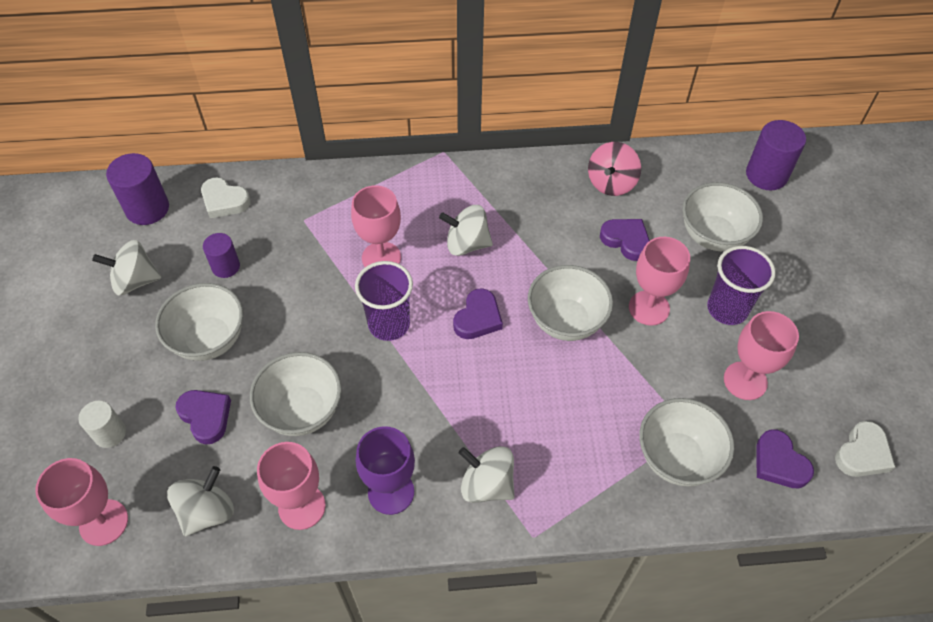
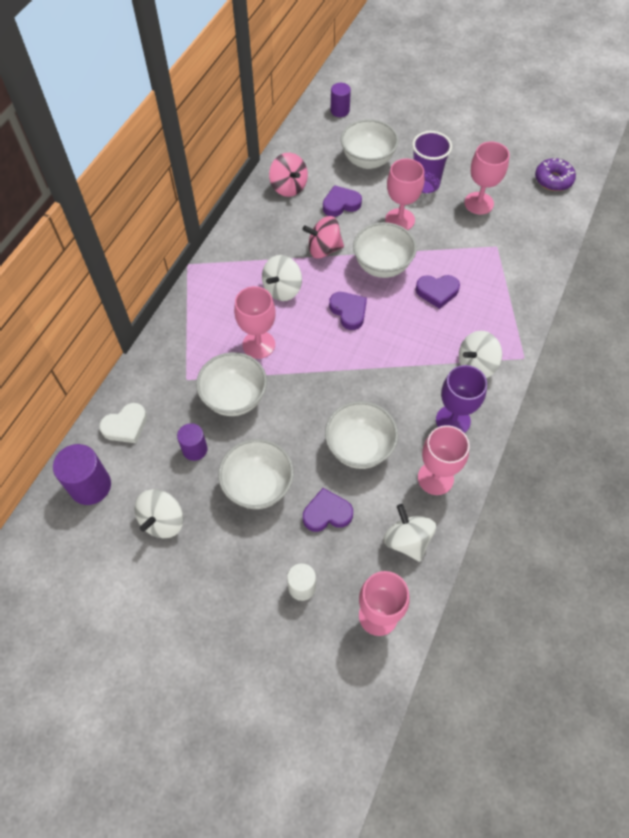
camera: 60 degrees left, 5 degrees up
(389, 324) = (320, 365): purple cup -> none
(548, 255) = (323, 249): none -> pink spinning top
(677, 458) = (510, 261): white bowl -> white bowl (234, 398)
(766, 175) = (340, 111): purple cylinder -> purple cylinder, size x0.62
(779, 463) = (539, 218): purple heart -> purple heart (437, 292)
(862, 453) = (553, 180): white heart -> purple donut

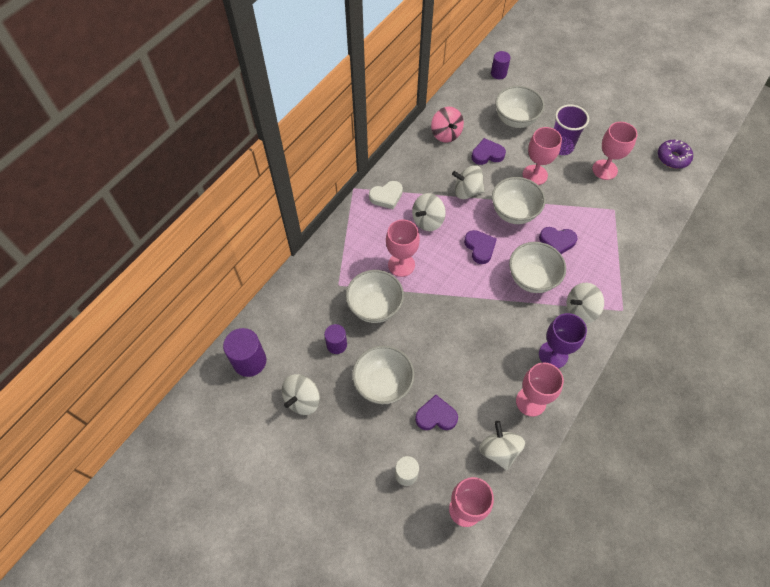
camera: 10 degrees right, 0 degrees up
(126, 426) = (284, 316): white heart -> white heart (386, 196)
(323, 249) = (467, 191): pink spinning top -> white spinning top
(359, 448) = (471, 365): white bowl -> white bowl (532, 278)

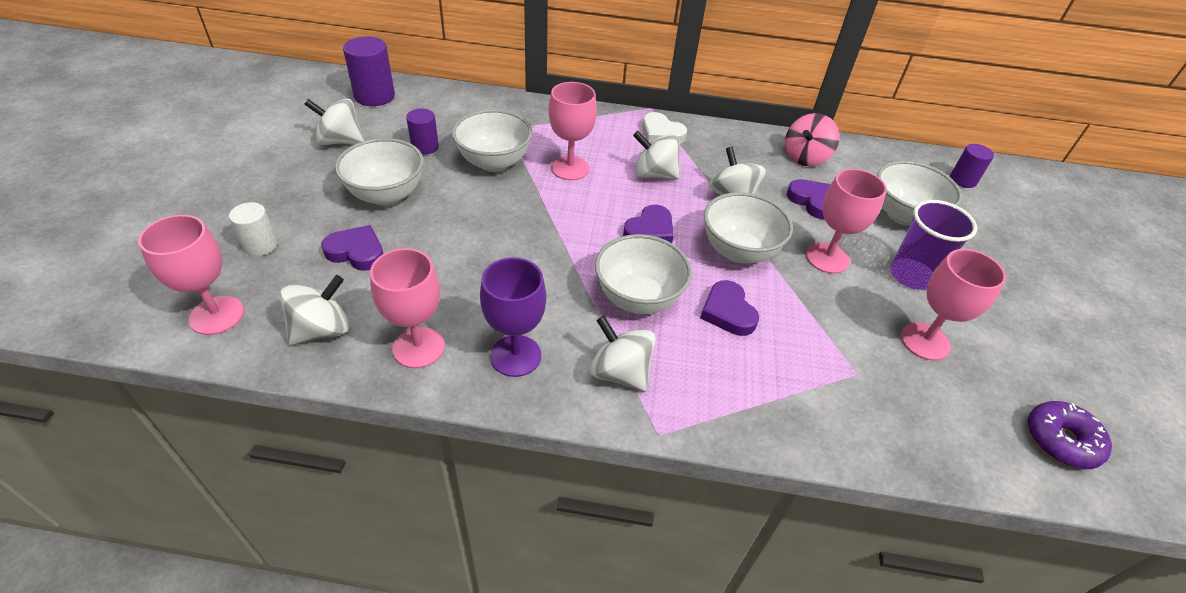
camera: 60 degrees right, 15 degrees down
(436, 416) = (356, 252): purple heart -> purple heart turned 45 degrees counterclockwise

